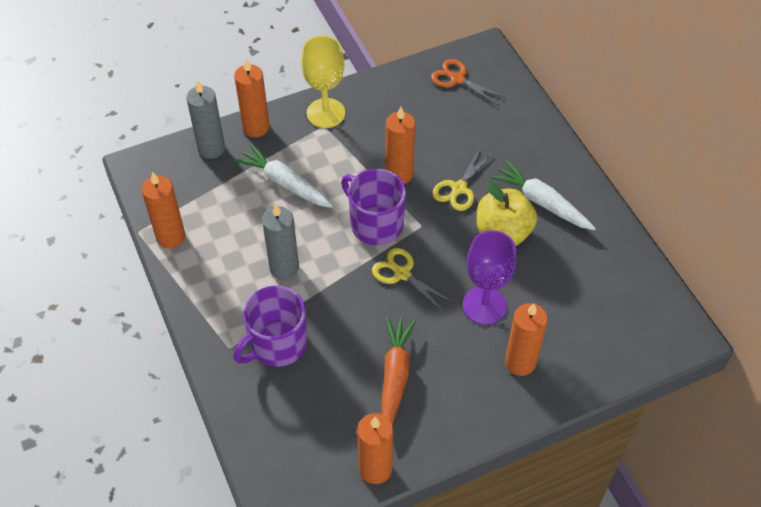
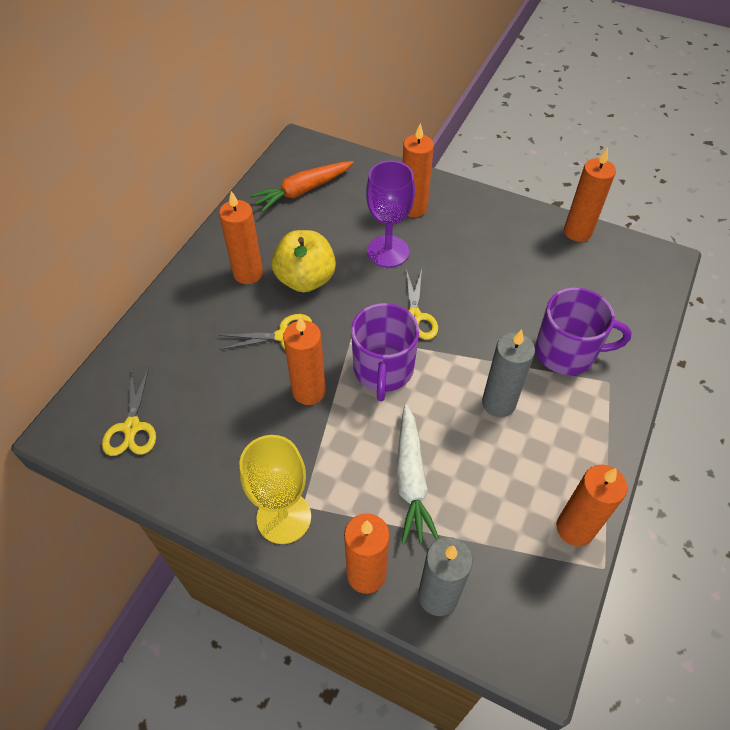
camera: 130 degrees left, 0 degrees up
(395, 377) = (504, 264): orange carrot -> orange carrot (303, 191)
(457, 79) = (132, 427): orange scissors -> yellow scissors
(542, 202) = (248, 273): white carrot -> orange candle

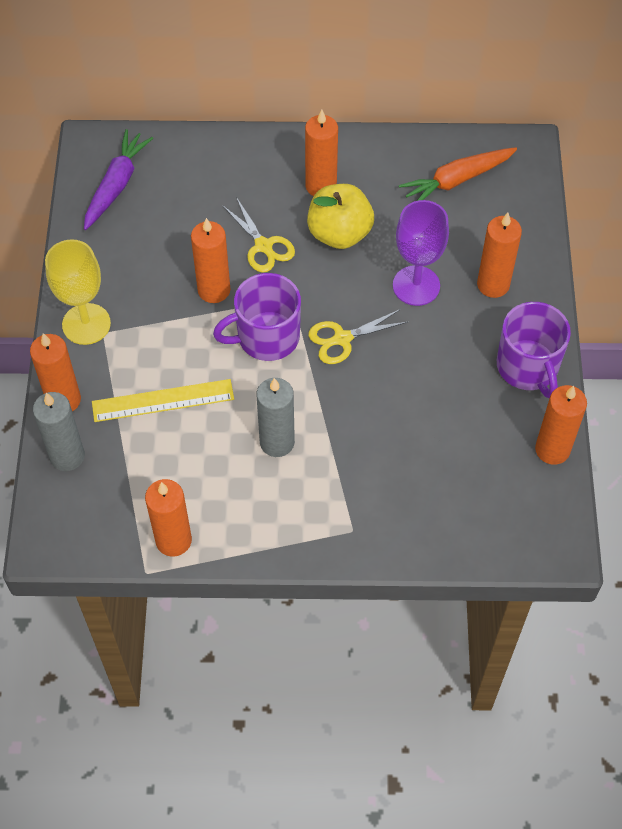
camera: 65 degrees right, 5 degrees up
(132, 427) = (116, 185): yellow scissors -> purple carrot
(303, 191) = (457, 180): orange carrot -> orange carrot turned 60 degrees counterclockwise
(411, 479) = (163, 400): white carrot -> yellow ruler
(567, 352) = (370, 483): purple mug -> purple mug (528, 367)

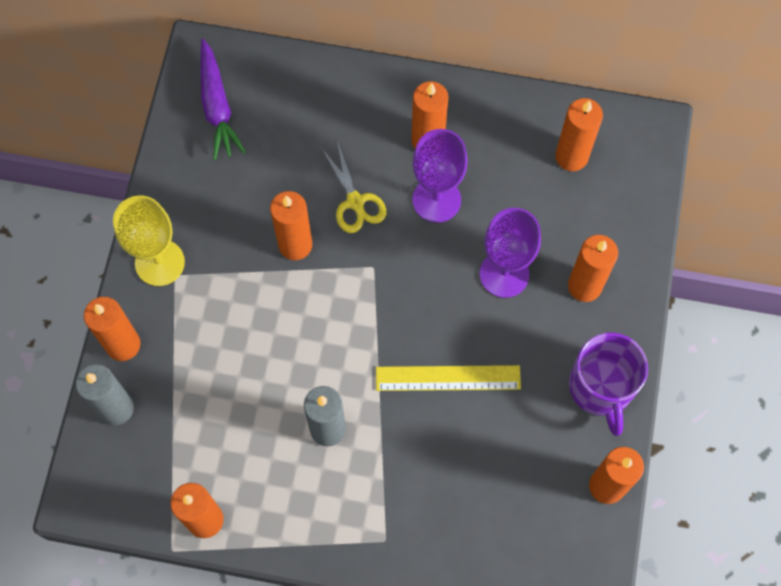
camera: 10 degrees right, 10 degrees up
(116, 185) = (217, 106): purple carrot -> purple carrot turned 135 degrees clockwise
(163, 400) = (221, 362): yellow ruler -> yellow ruler (448, 378)
(266, 337) = (339, 308): purple mug -> none
(339, 233) = (436, 200): yellow apple -> purple goblet
(342, 339) = (416, 323): yellow scissors -> none
(457, 180) = (571, 156): orange carrot -> orange candle

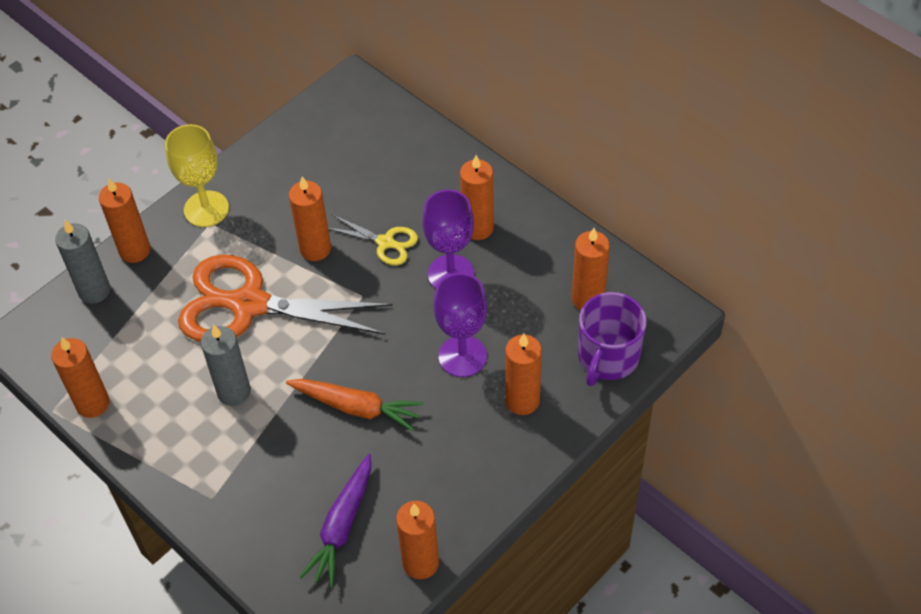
camera: 35 degrees right, 15 degrees down
(217, 106) = (335, 125): purple carrot -> purple carrot (342, 526)
(276, 336) = (249, 304): none -> orange scissors
(355, 202) = (385, 242): yellow scissors -> yellow scissors turned 75 degrees counterclockwise
(448, 378) = (356, 407): yellow ruler -> orange carrot
(601, 388) = (475, 485): purple mug -> purple mug (607, 357)

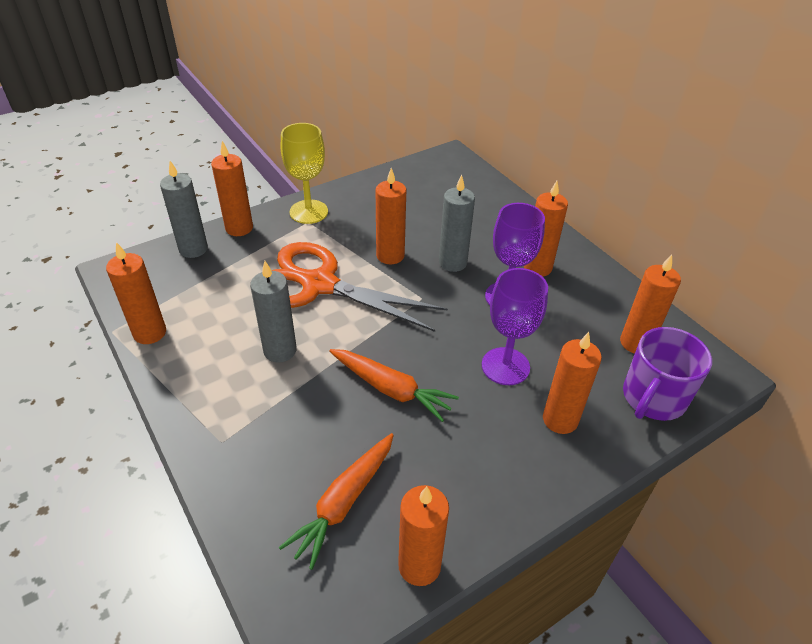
camera: 10 degrees right, 10 degrees down
(342, 526) = (344, 502): purple carrot -> orange carrot
(385, 242) = (453, 263): yellow scissors -> grey candle

